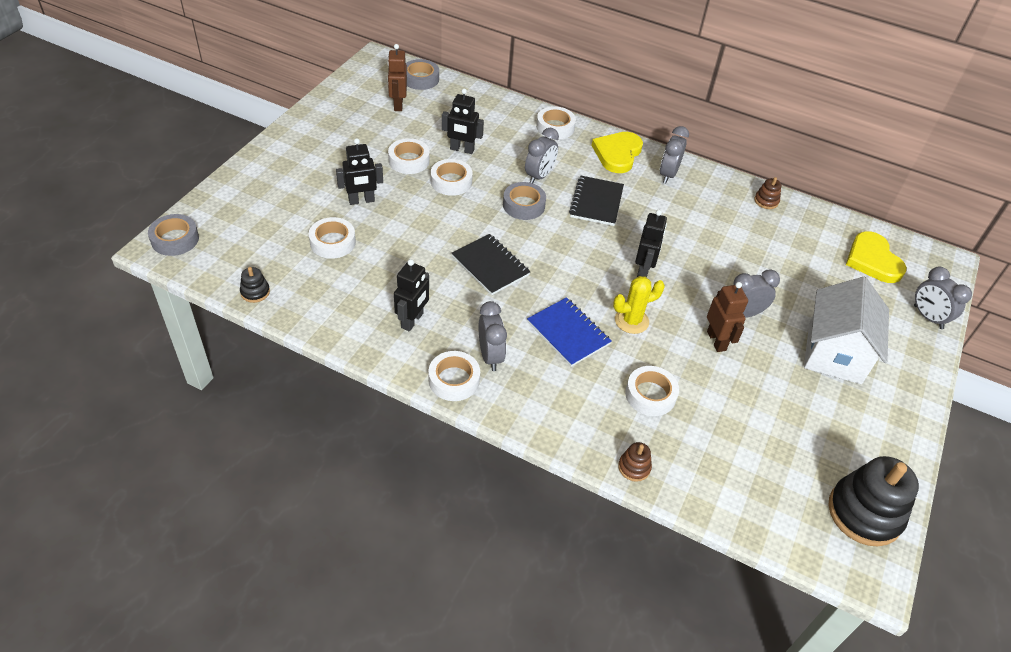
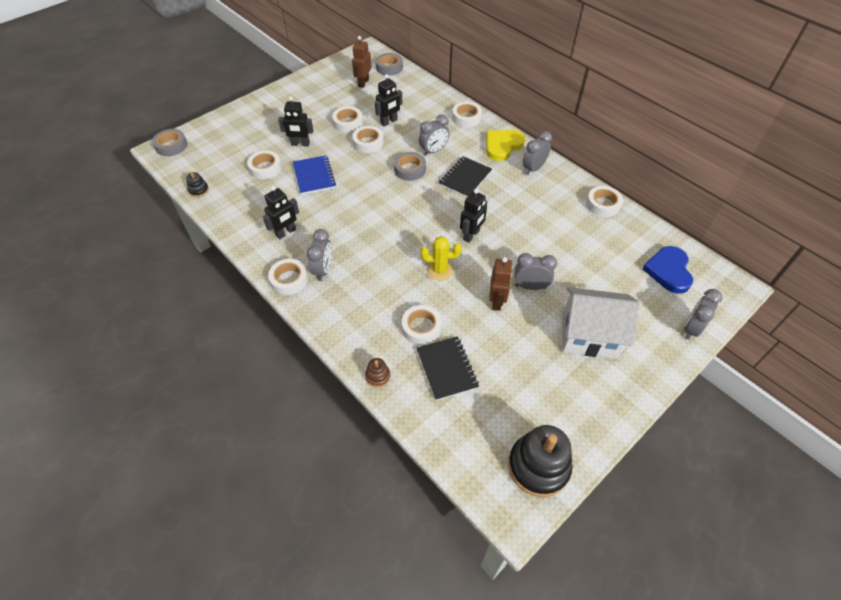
camera: 25 degrees right, 5 degrees up
(462, 149) = (389, 122): black robot -> black robot turned 75 degrees counterclockwise
(490, 266) = (360, 207): black notebook -> black notebook (447, 369)
(568, 333) = (387, 267): blue notebook -> blue notebook (314, 176)
(766, 201) = (603, 205): brown stacking toy -> white tape
(834, 352) = (589, 335): white house -> white house turned 60 degrees clockwise
(872, 260) = (668, 271): yellow heart -> blue heart
(928, 317) = (691, 328): grey clock -> grey clock turned 45 degrees clockwise

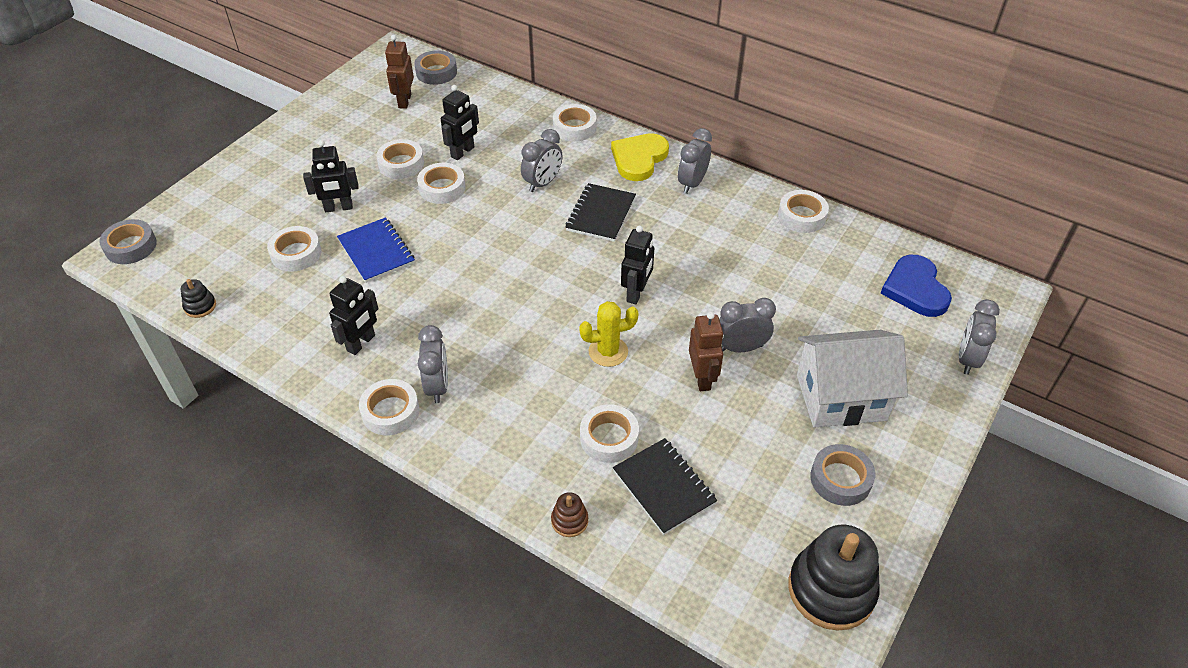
camera: 15 degrees left, 5 degrees down
(410, 169) = (517, 216): grey tape -> grey tape (840, 479)

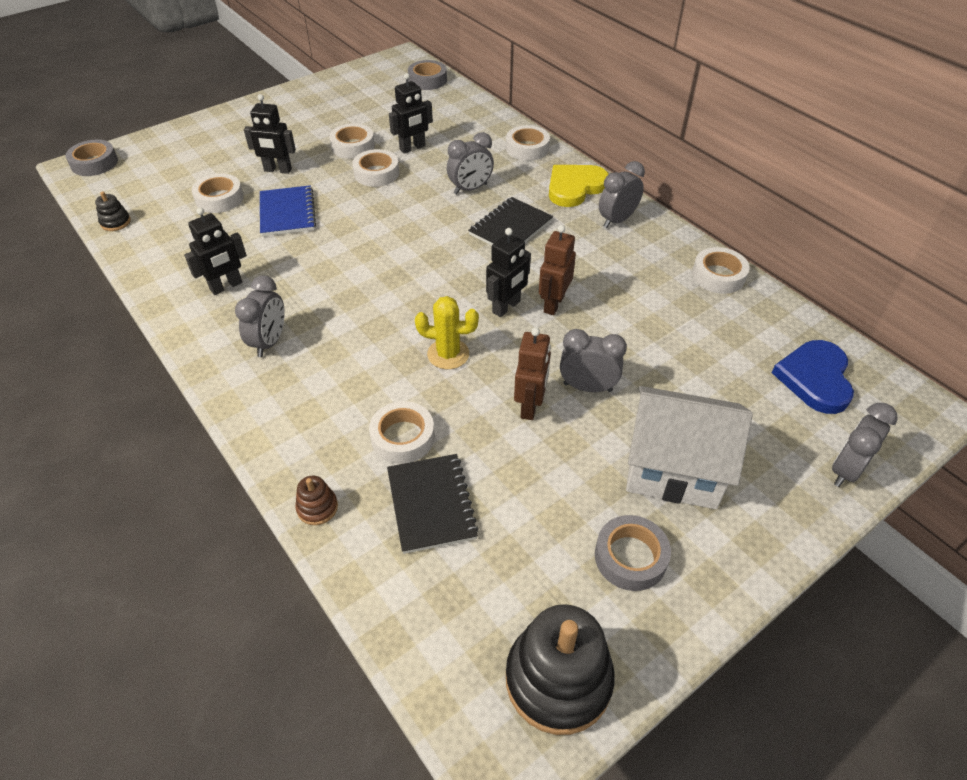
camera: 20 degrees right, 0 degrees up
(390, 411) = (214, 353): white tape -> none
(404, 101) = (386, 97): brown robot -> brown robot (553, 304)

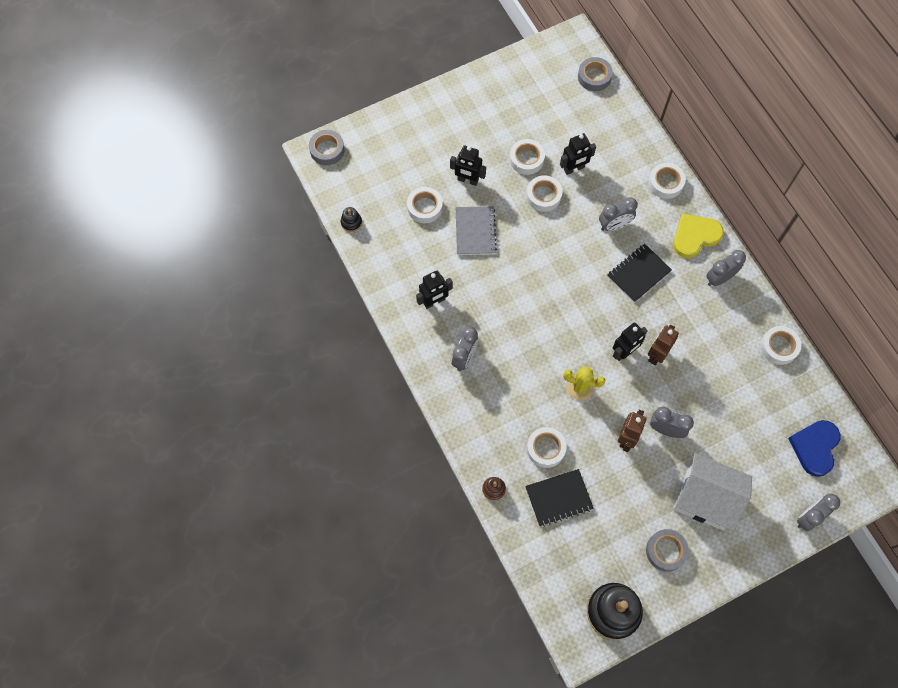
camera: 10 degrees right, 20 degrees up
(287, 213) = (475, 231): blue notebook -> grey notebook
(431, 504) = (558, 498): black notebook -> black notebook turned 75 degrees clockwise

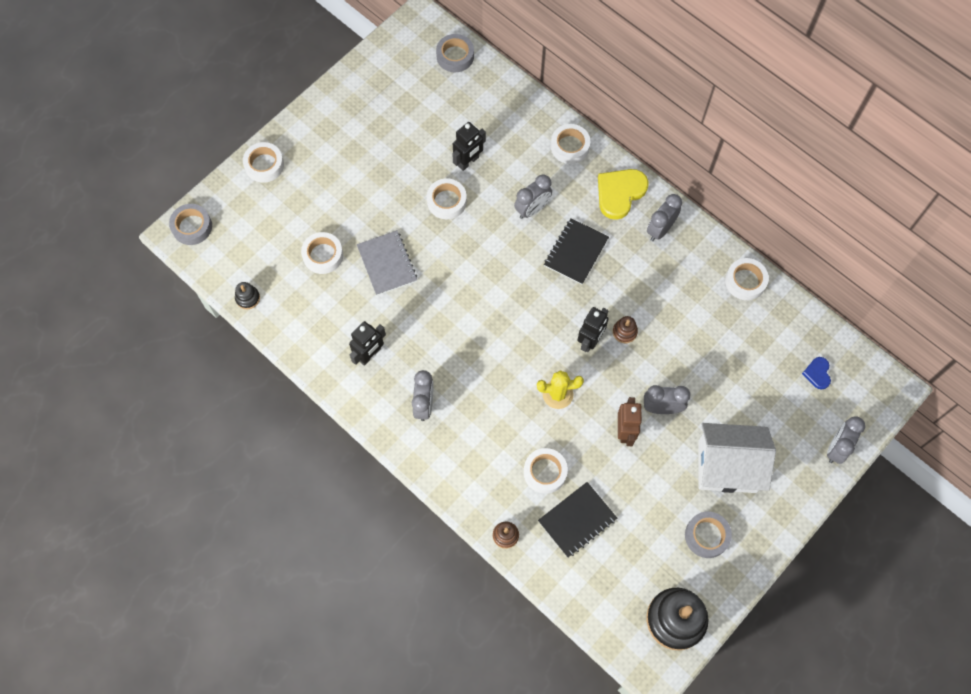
camera: 20 degrees left, 0 degrees up
(467, 180) = (359, 210): black robot -> none
(526, 159) = (414, 167): white tape -> white tape (264, 165)
(656, 355) = (624, 332): brown robot -> brown stacking toy
(815, 447) = (817, 373): blue heart -> blue heart, size x0.53

